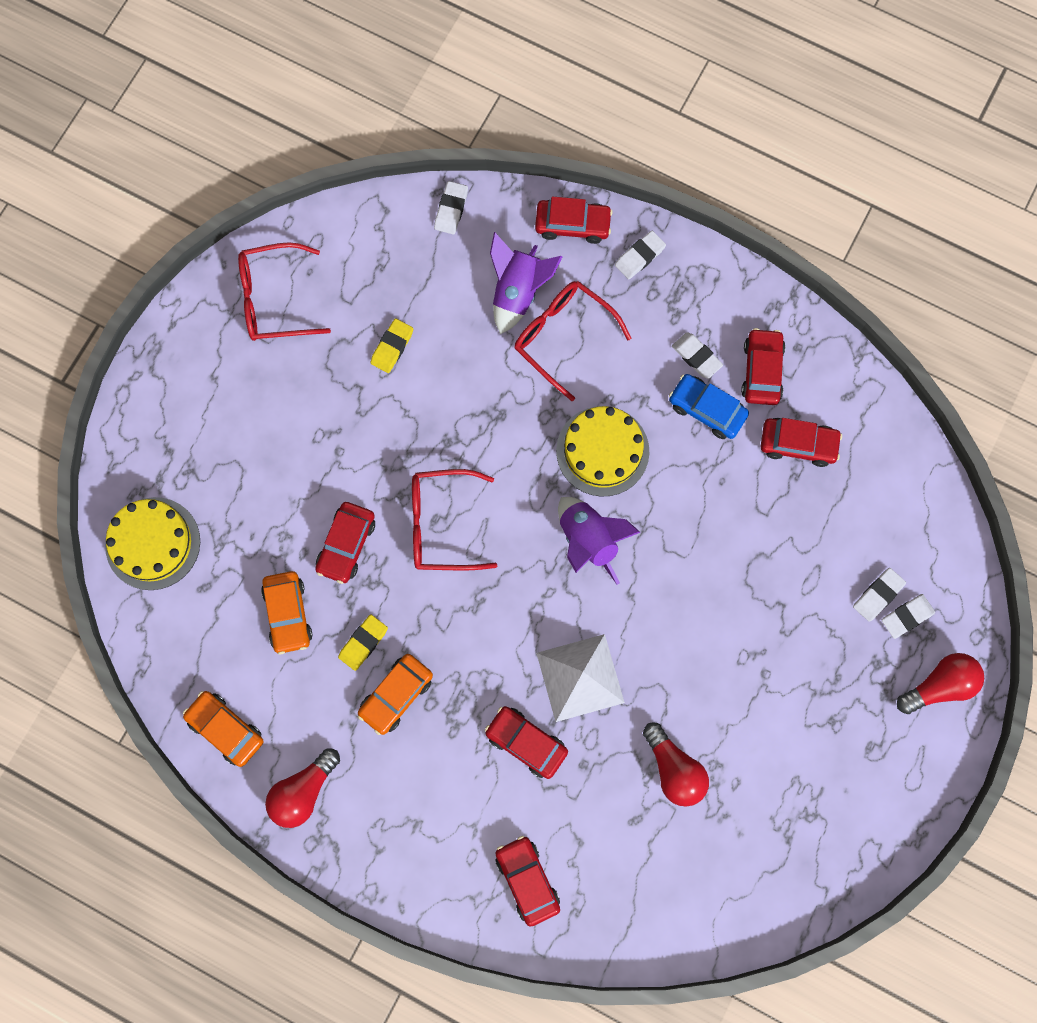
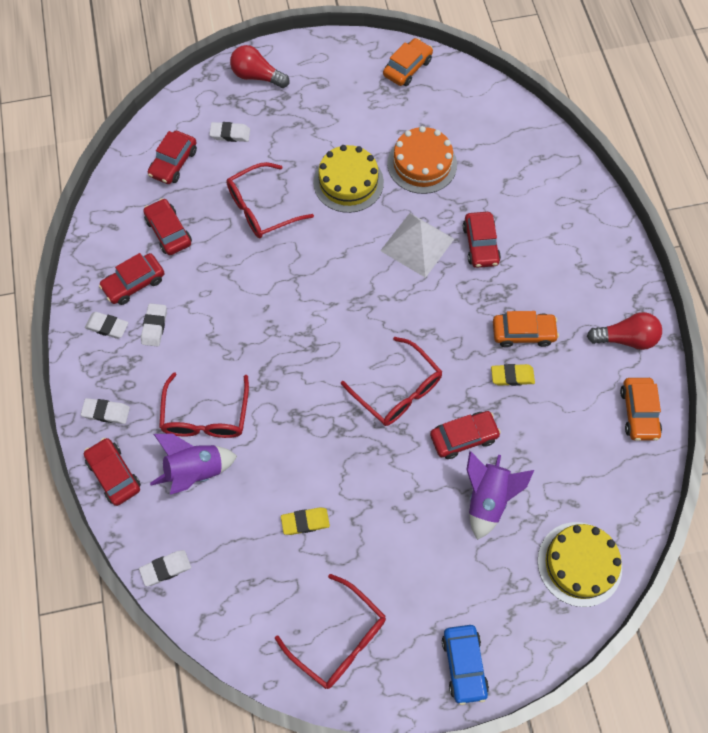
camera: 130 degrees left, 10 degrees down
(288, 614) = (538, 435): orange car -> orange car (407, 68)
(527, 880) = (550, 190): red car -> red car (174, 163)
(588, 540) = (331, 300): purple rocket -> purple rocket (487, 498)
(602, 451) = (266, 334): yellow cake -> yellow cake (348, 182)
(674, 769) = (422, 164): red light bulb -> orange cake
(707, 410) = (187, 295): blue car -> blue car (464, 664)
(752, 555) = (261, 209): none -> red glasses
(906, 616) = (230, 114): white eraser -> white eraser (107, 327)

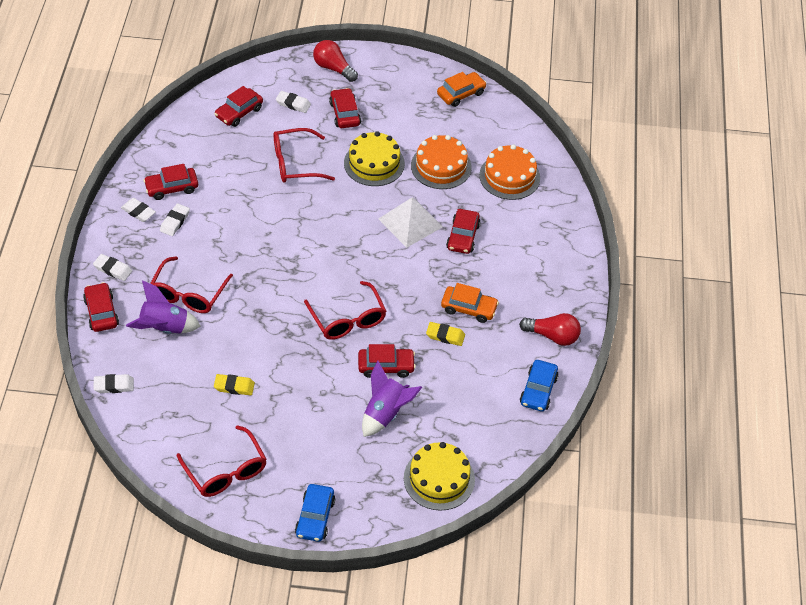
camera: 15 degrees right, 15 degrees down
(168, 232) = (214, 159): red car -> red car (344, 113)
(499, 154) = (509, 176): none -> orange cake
(638, 412) = (538, 390): orange car -> blue car

